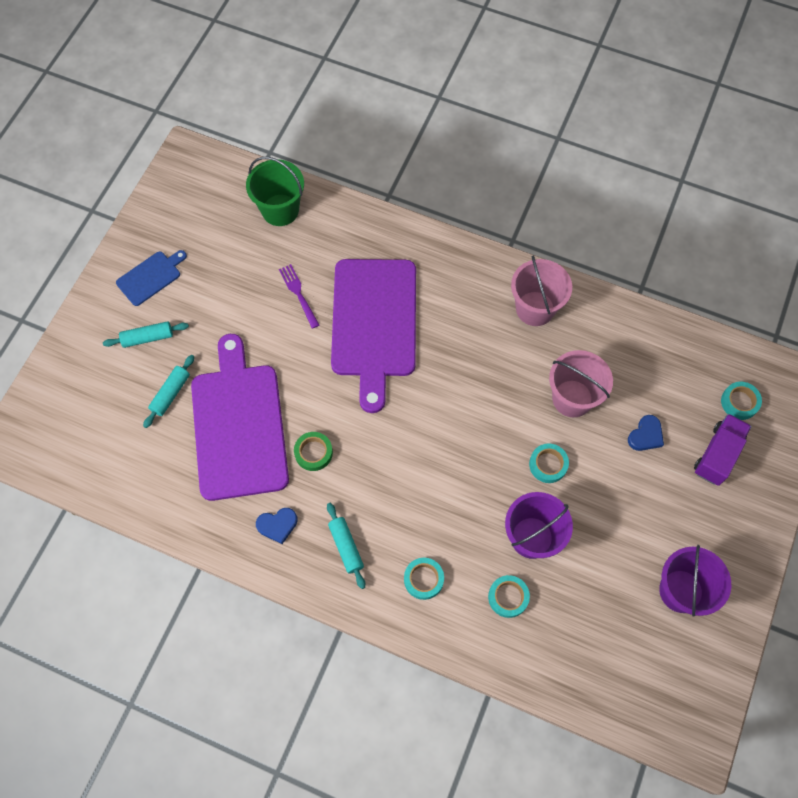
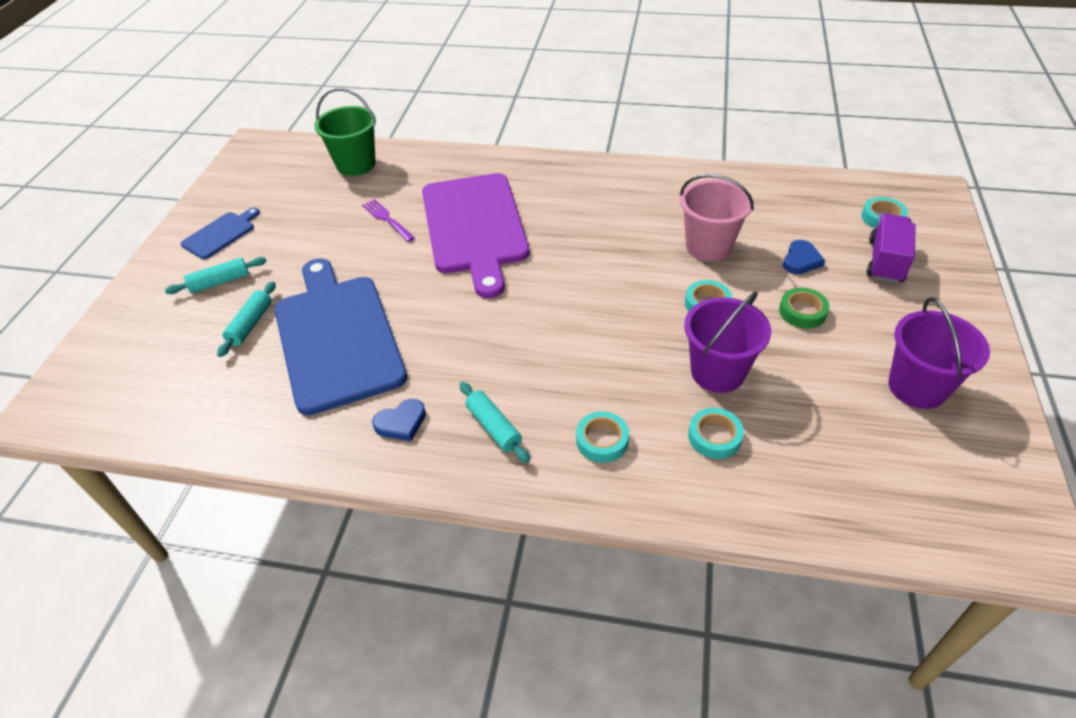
camera: 10 degrees left, 20 degrees down
(239, 425) = (337, 337): purple cutting board -> blue cutting board
(313, 453) = (432, 345): green tape -> green tape (802, 312)
(535, 308) = (639, 188): pink bucket -> none

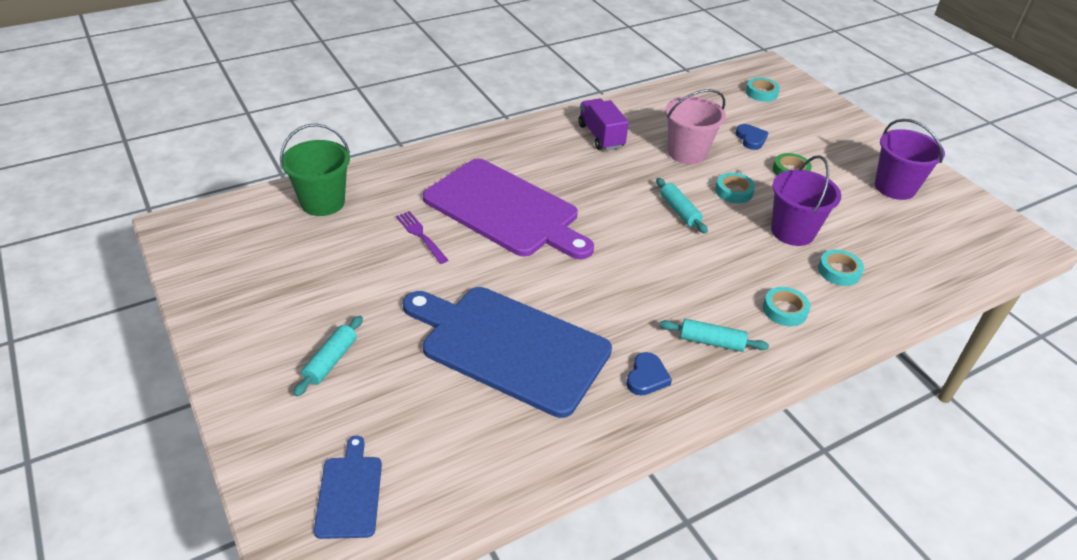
camera: 45 degrees left, 5 degrees down
(221, 234) = (266, 321): blue cutting board -> blue cutting board (349, 493)
(251, 324) = (416, 378): turquoise rolling pin -> turquoise rolling pin (679, 211)
(387, 219) = (421, 236): purple fork -> purple fork turned 45 degrees clockwise
(885, 261) = (795, 120): purple truck -> purple truck (601, 136)

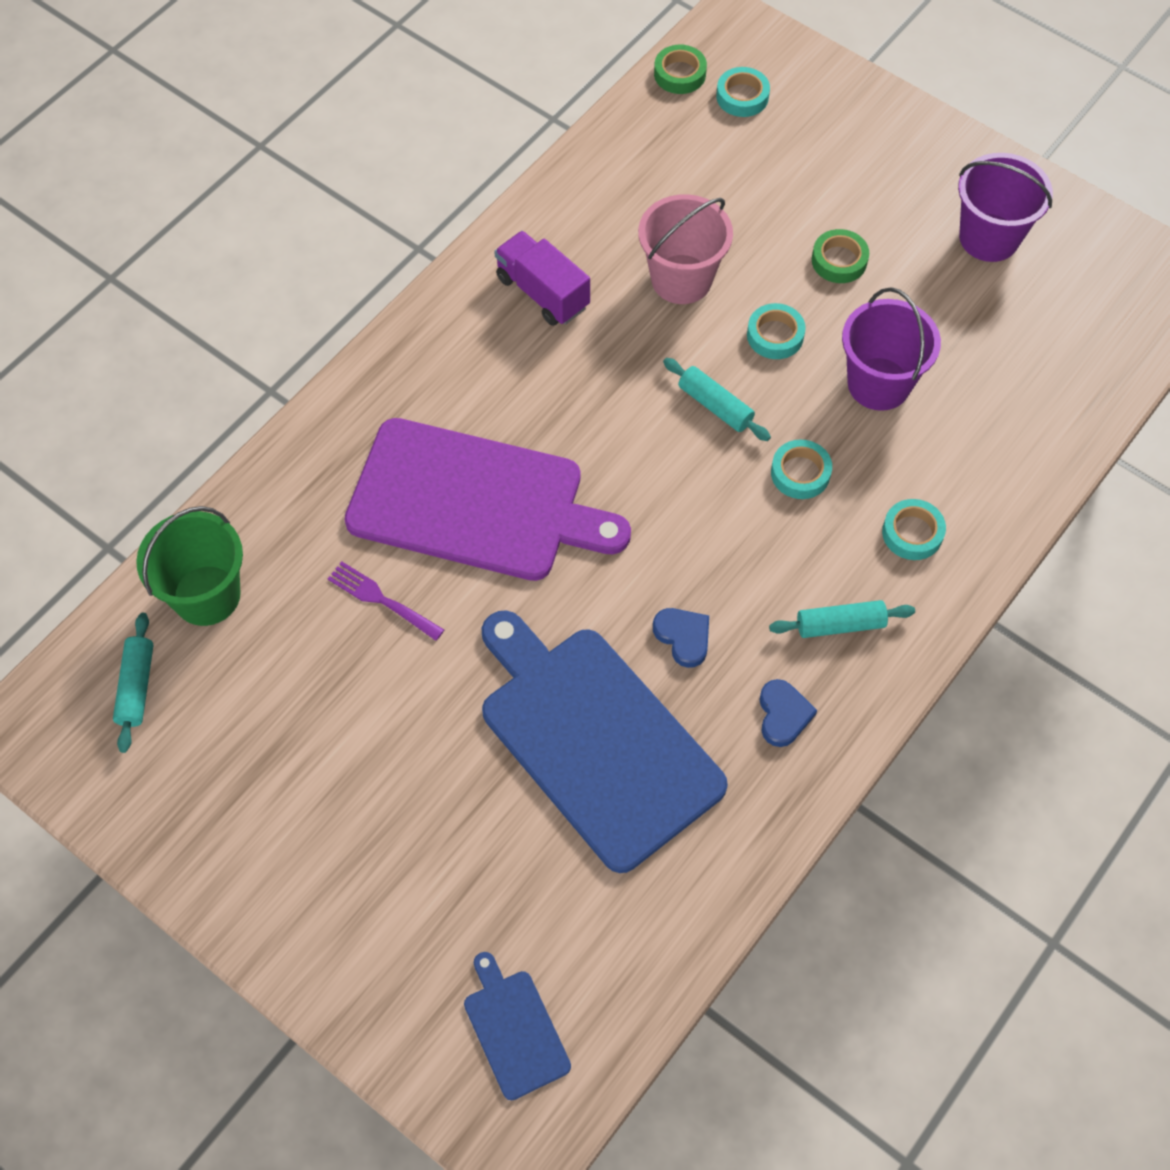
camera: 20 degrees left, 20 degrees up
(331, 361) = (383, 859): turquoise rolling pin -> turquoise rolling pin (136, 687)
(509, 346) = (595, 739): blue cutting board -> blue cutting board turned 45 degrees clockwise
(729, 76) = (679, 74): none -> green tape
(751, 139) = (761, 211): blue heart -> blue heart (683, 637)
(839, 271) = (959, 435): turquoise tape -> turquoise tape (800, 473)

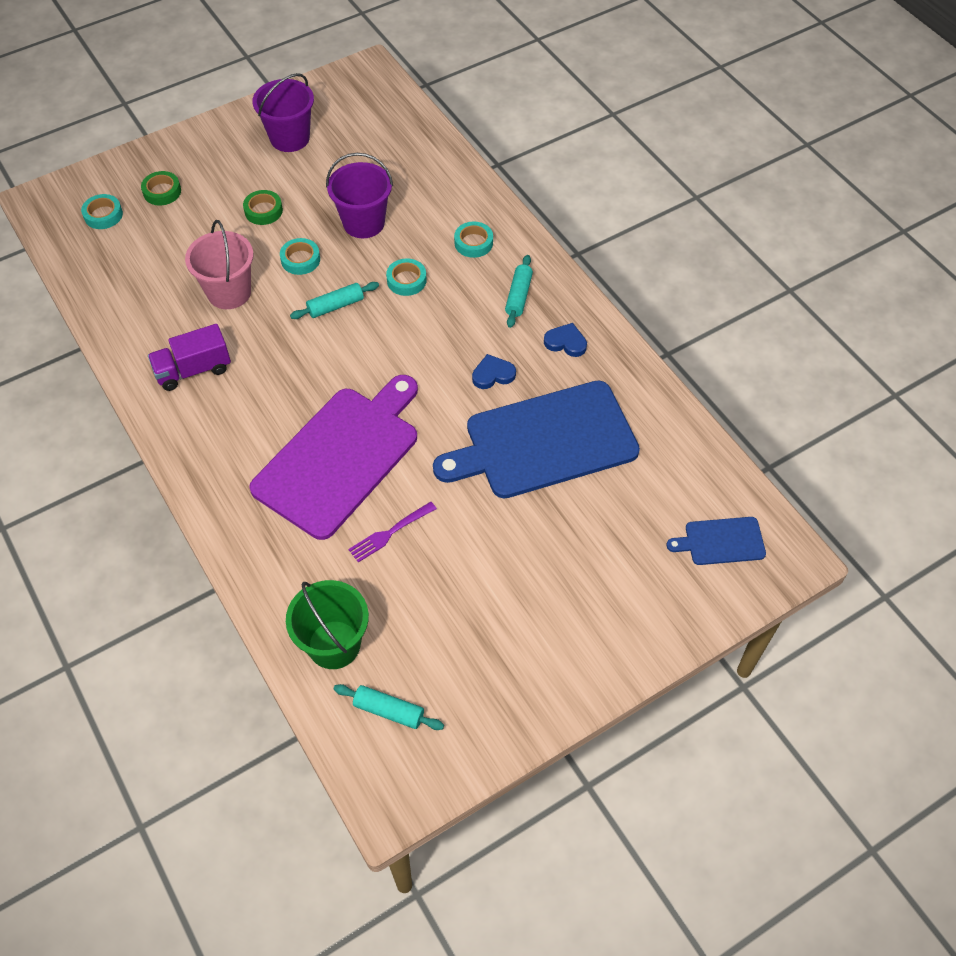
camera: 70 degrees left, 5 degrees down
(679, 74) = (61, 240): green tape -> green tape (162, 192)

